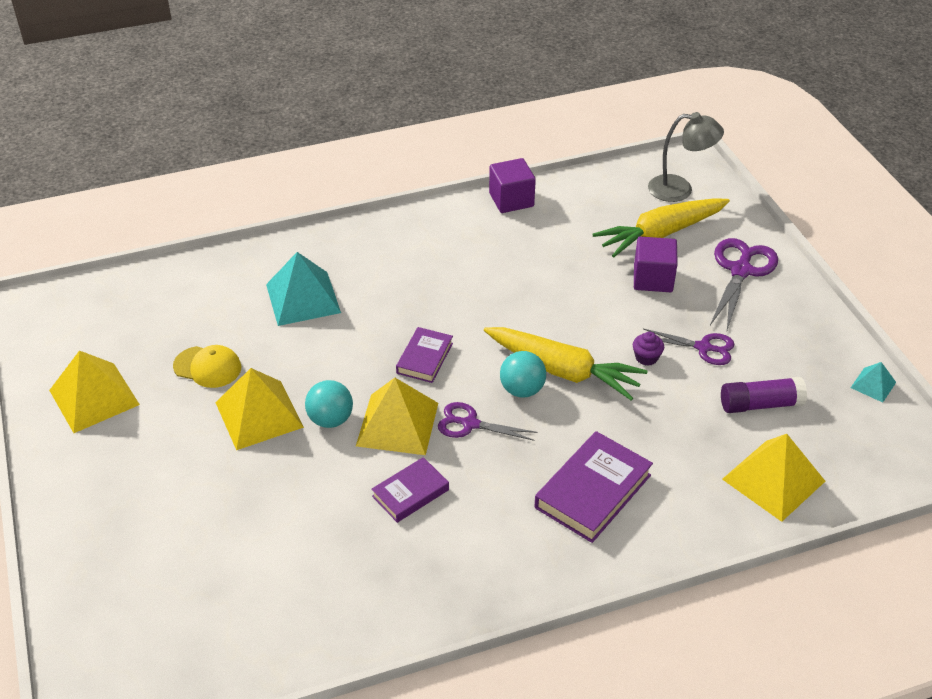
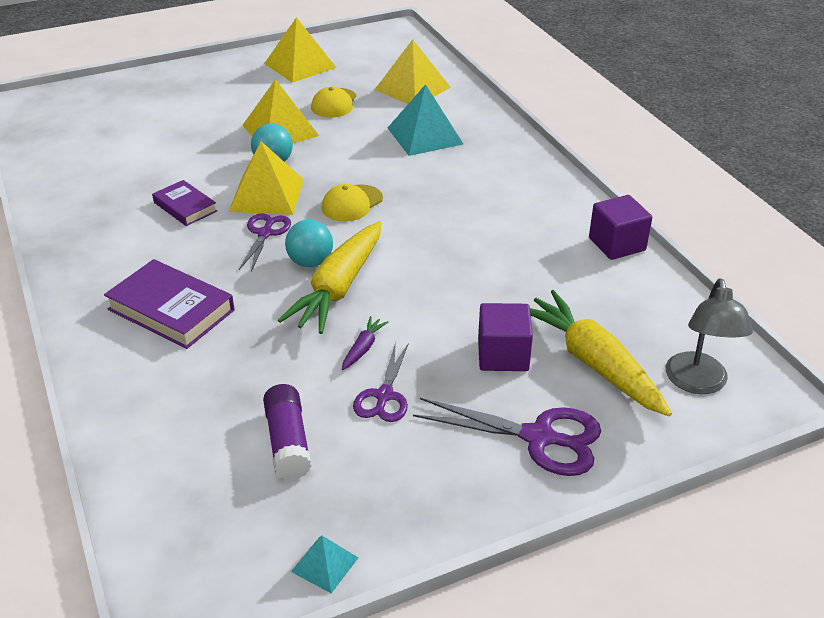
camera: 85 degrees right, 5 degrees down
(424, 358) = (352, 203): purple book -> yellow cap
(646, 357) = (363, 348): purple cupcake -> purple carrot
(773, 480) = (167, 446): yellow pyramid -> yellow pyramid (412, 88)

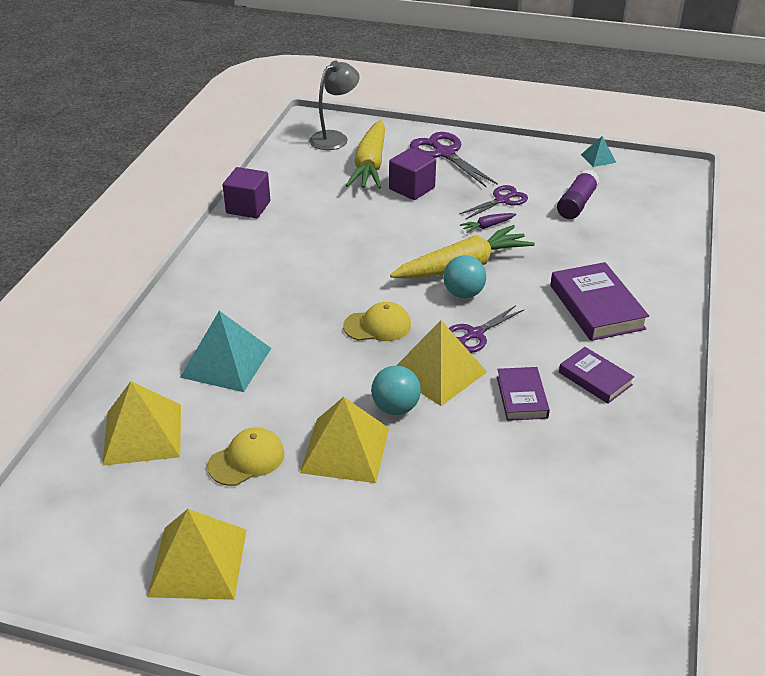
camera: 140 degrees left, 0 degrees up
(133, 245) = (595, 379): none -> purple book

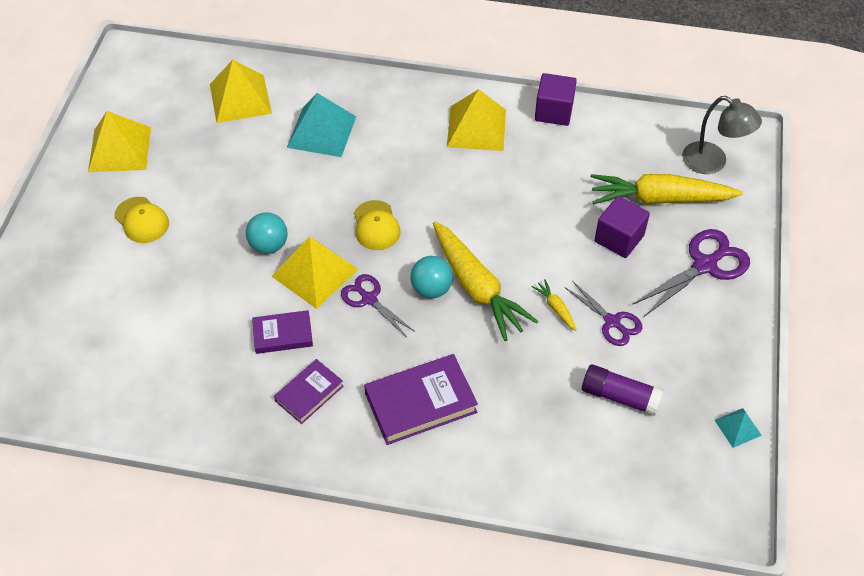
camera: 85 degrees right, 15 degrees up
(247, 459) = (212, 160): yellow cap -> yellow cap (142, 220)
(345, 449) = (221, 217): yellow pyramid -> yellow pyramid (476, 128)
(487, 226) = (555, 308): purple carrot -> yellow carrot

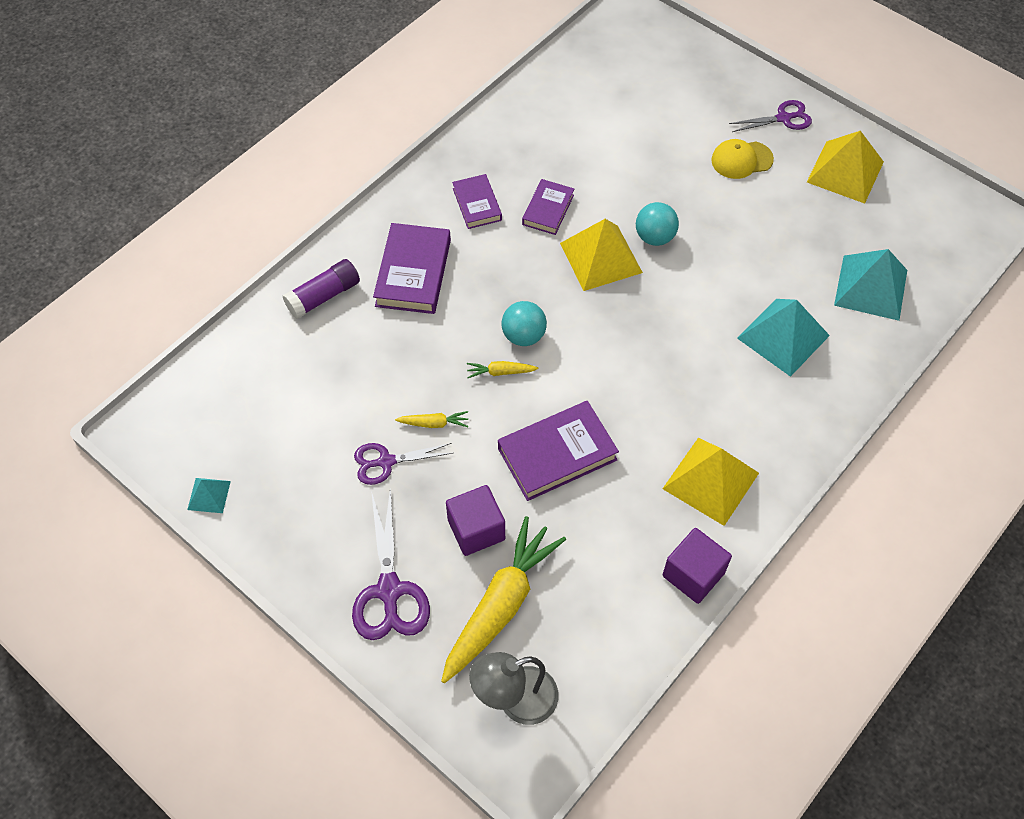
camera: 120 degrees right, 5 degrees up
(240, 98) = (871, 287): yellow pyramid -> turquoise pyramid
(369, 299) = (544, 284): purple scissors -> purple scissors (783, 118)
(376, 226) = (627, 327): yellow cap -> none
(477, 288) = (500, 372): yellow carrot -> yellow carrot, size x0.42
(522, 219) = (557, 454): none -> purple book
(620, 396) = (309, 420): purple glue stick -> purple glue stick (323, 296)

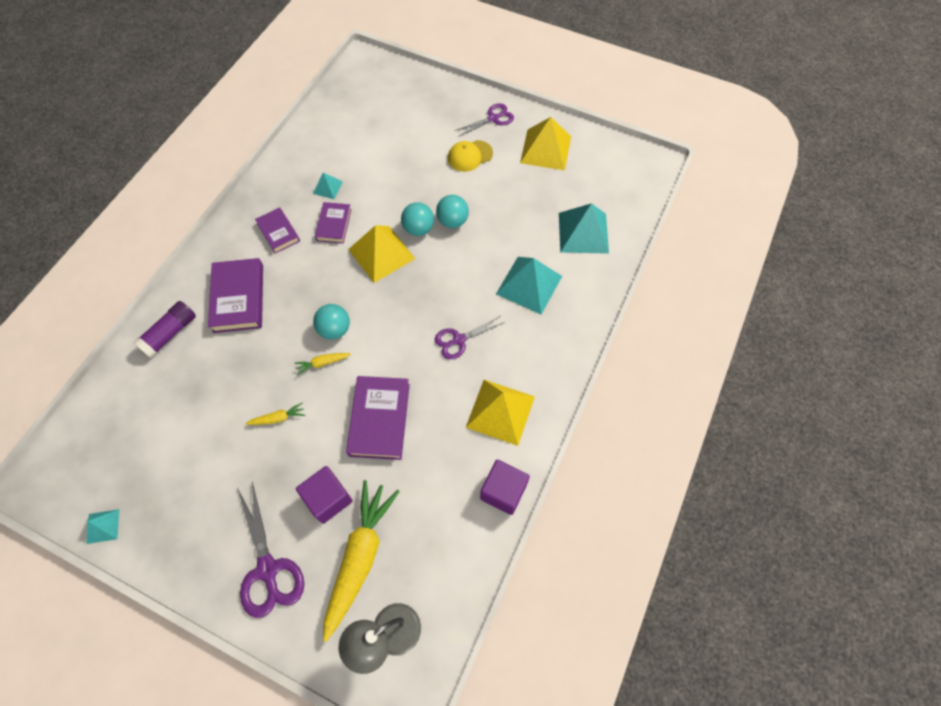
camera: 15 degrees left, 5 degrees up
(386, 462) = (245, 460): purple scissors -> purple scissors (459, 340)
(549, 162) = (328, 187): none -> turquoise pyramid
(557, 454) = (379, 419): purple book -> purple book turned 45 degrees counterclockwise
(701, 237) = (452, 221): none -> turquoise ball

